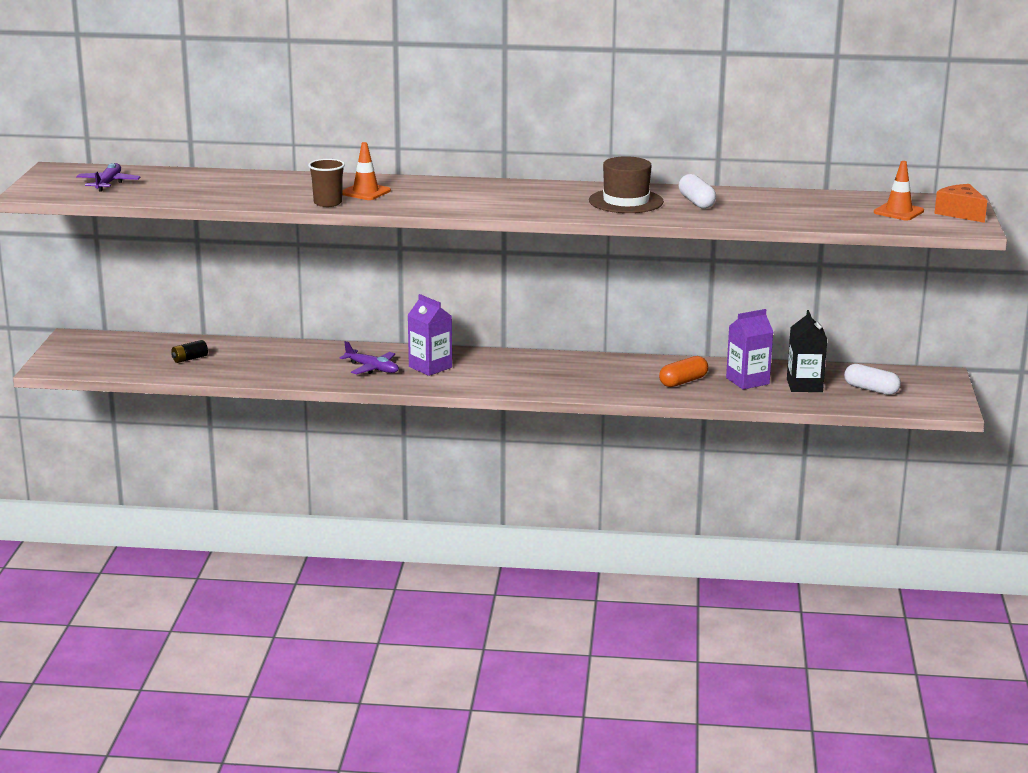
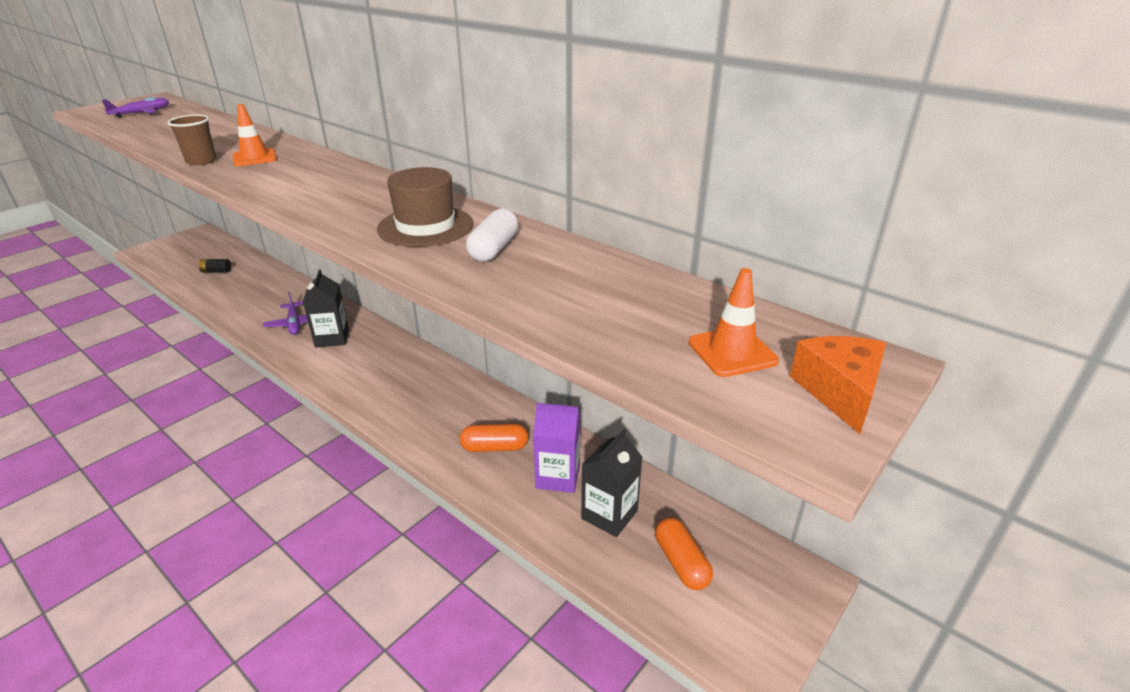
camera: 35 degrees right, 10 degrees up
(430, 367) = (332, 338): purple carton -> black carton
(871, 389) = (681, 562): white capsule -> orange capsule

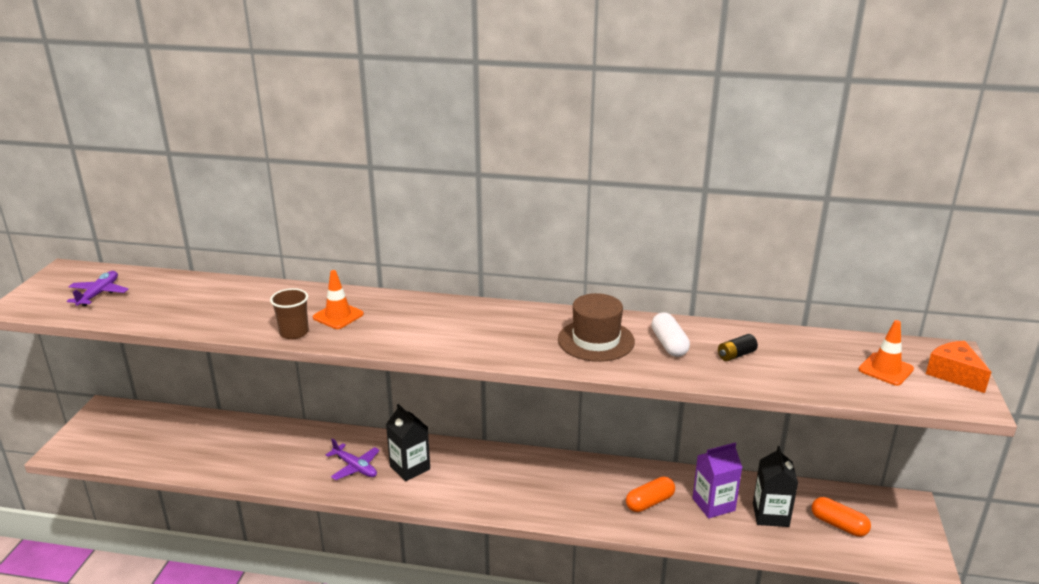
camera: 30 degrees left, 5 degrees down
(216, 271) = (193, 445): black battery -> black battery (736, 355)

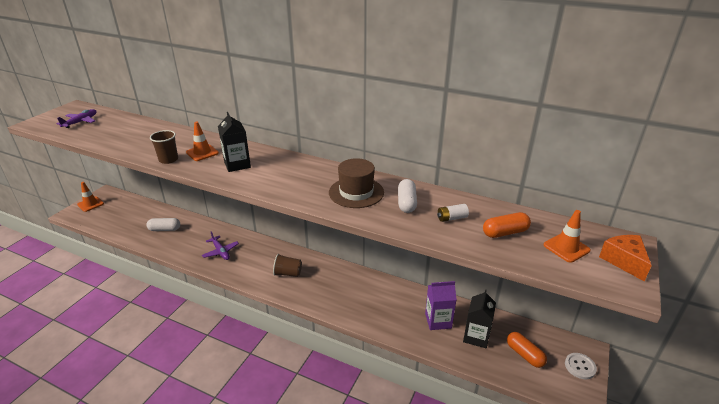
camera: 15 degrees right, 5 degrees up
(89, 431) = (90, 204): none -> orange traffic cone
(244, 449) = (165, 229): none -> white capsule
(410, 467) = (252, 258): black carton -> black carton (237, 165)
(475, 480) = (288, 273): none -> brown cup
(649, 502) = (394, 310): orange capsule -> orange capsule (505, 232)
(736, 355) = (452, 218): black battery -> white battery
(908, 525) = (580, 366): none -> white button

